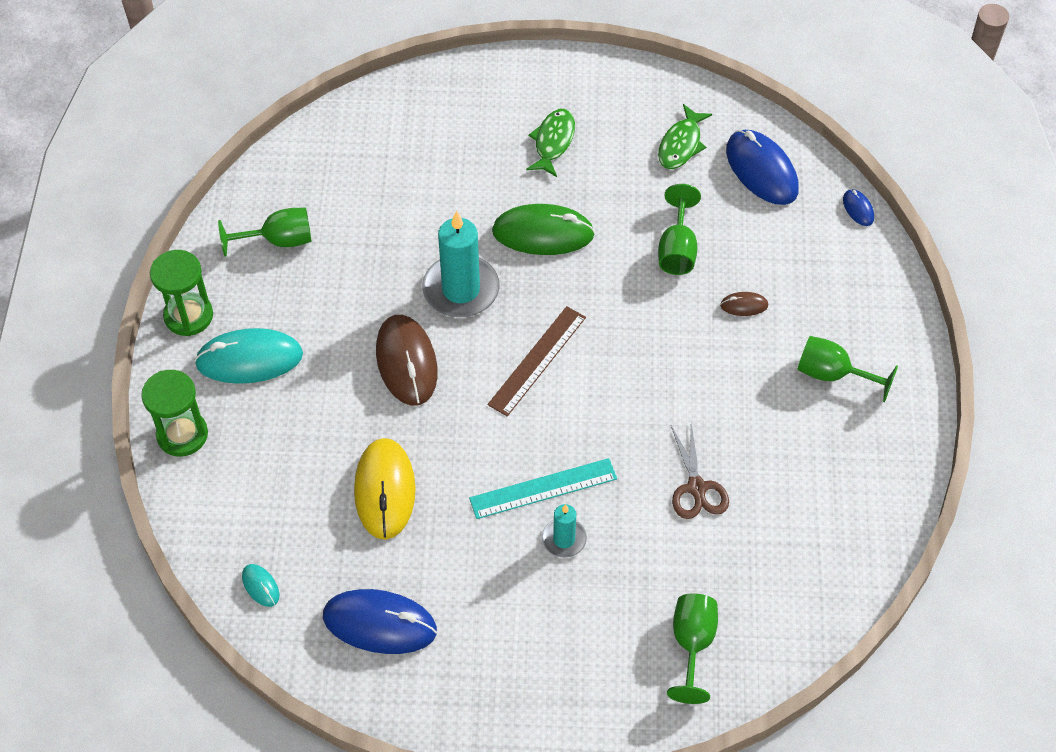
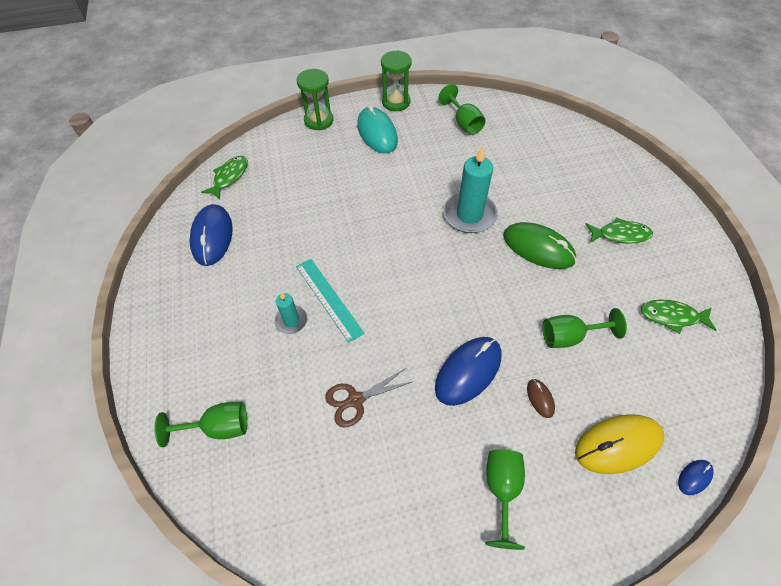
camera: 75 degrees right, 0 degrees up
(260, 586) = (229, 177): turquoise mouse -> green fish
(385, 490) = (305, 215): yellow mouse -> yellow mouse (618, 444)
(406, 362) = (402, 202): brown mouse -> none
(537, 360) = (430, 270): brown ruler -> none
(543, 233) = (538, 248): green mouse -> green mouse turned 45 degrees counterclockwise
(761, 170) = (685, 383): blue mouse -> blue mouse (468, 371)

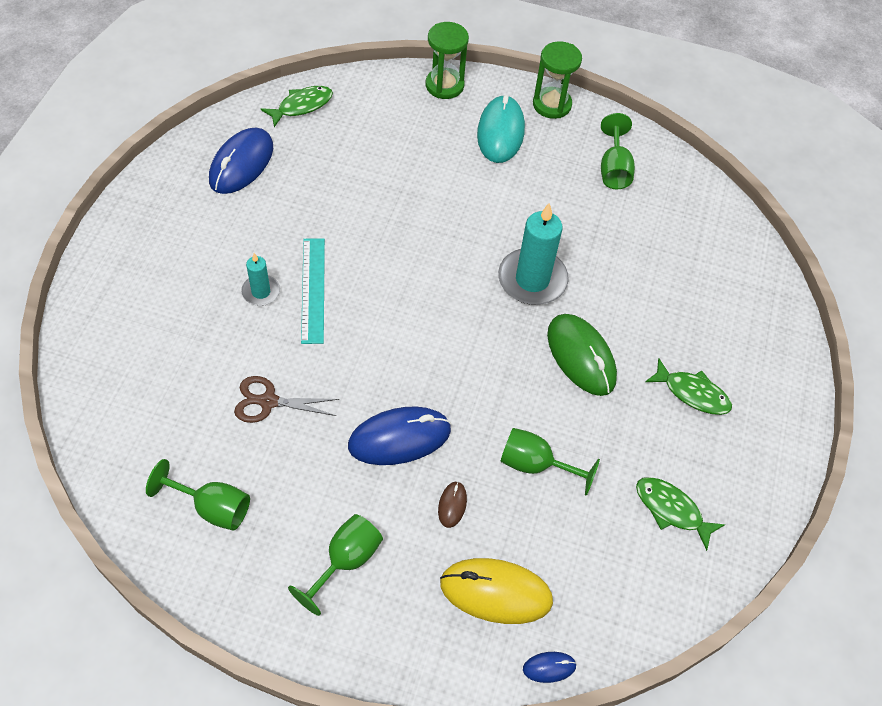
camera: 25 degrees right, 0 degrees up
(218, 427) = (127, 354): green goblet -> green goblet (212, 507)

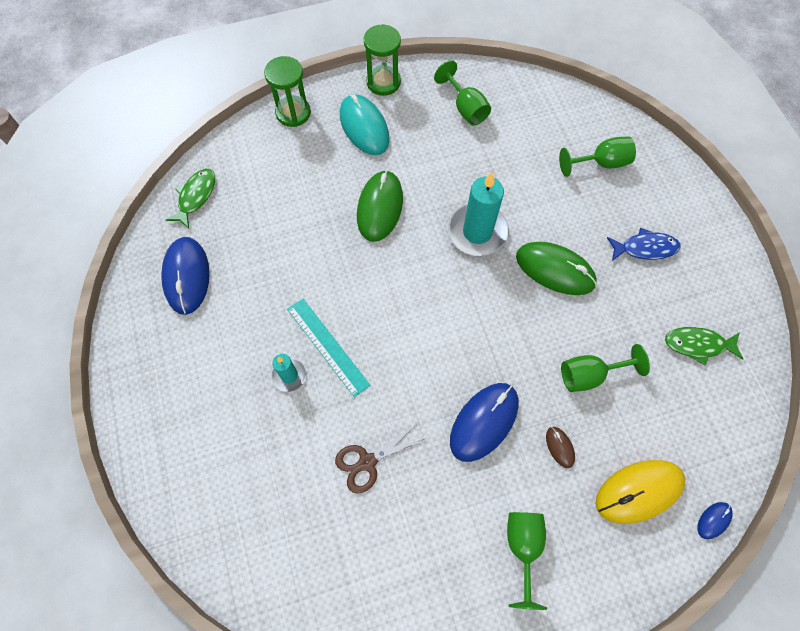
camera: 30 degrees left, 10 degrees up
(212, 507) = (395, 580): green goblet -> green goblet (601, 163)
(457, 206) = (380, 207): none -> green mouse
(692, 393) = (645, 248): green fish -> blue fish

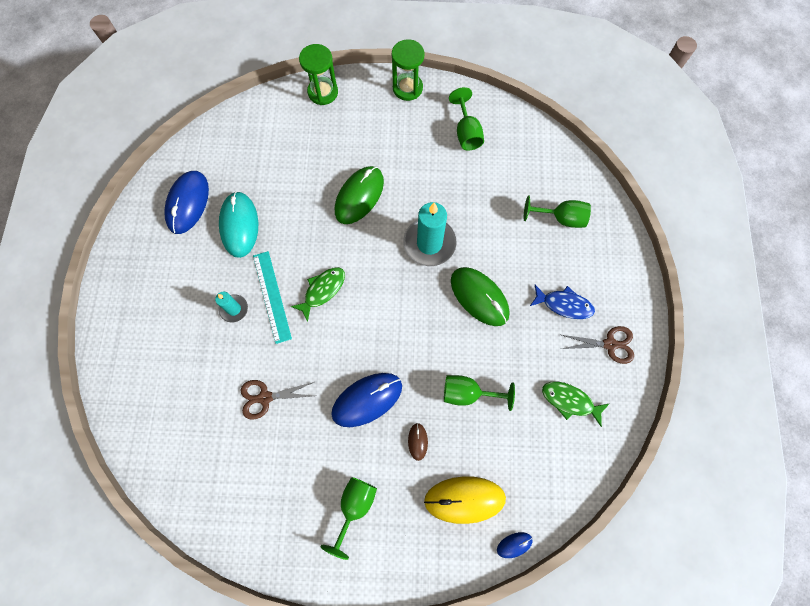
camera: 20 degrees right, 5 degrees up
(196, 196) = (219, 140): green fish -> green fish (322, 290)
(364, 127) = (375, 123): turquoise mouse -> turquoise mouse (239, 225)
(709, 272) = (610, 344): none -> brown scissors

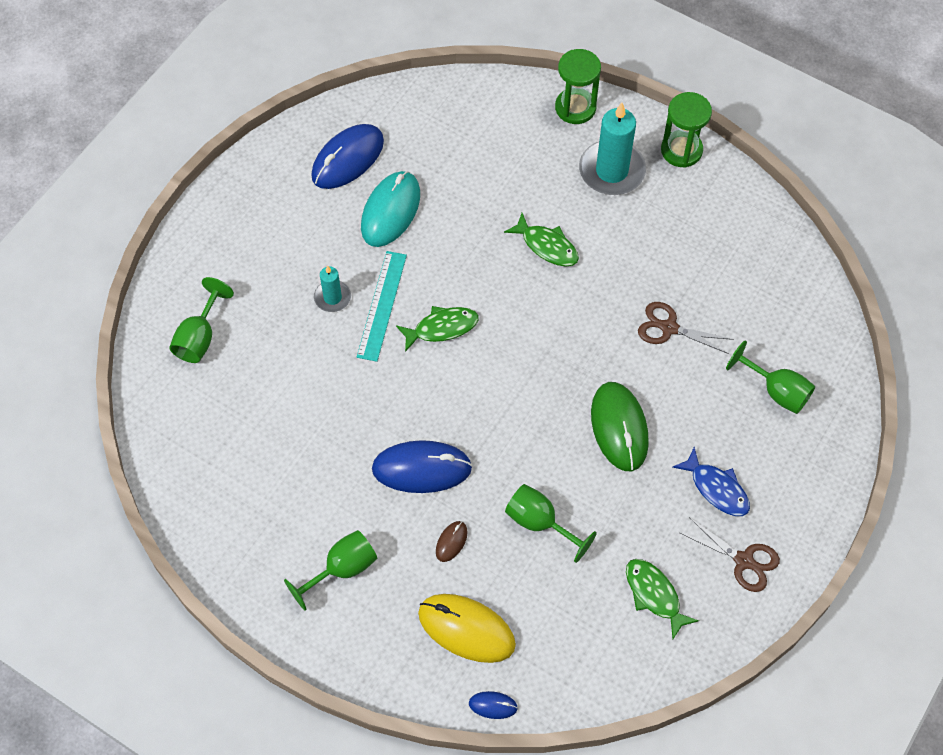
camera: 30 degrees right, 10 degrees down
(265, 397) = (312, 407): brown scissors -> brown scissors (669, 328)
(359, 196) = (547, 246): green mouse -> green fish
(429, 243) = (597, 339): turquoise candle -> turquoise candle (612, 171)
(466, 133) = (722, 236): green goblet -> green goblet (199, 337)

